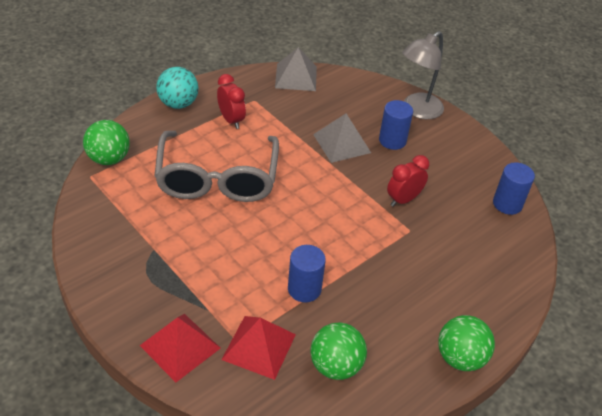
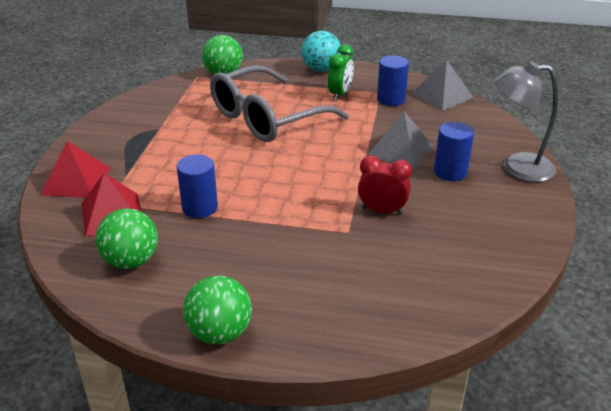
camera: 55 degrees right, 10 degrees down
(231, 120) = (340, 94): red clock -> green clock
(507, 204) = (481, 277): blue cylinder -> blue cylinder (391, 99)

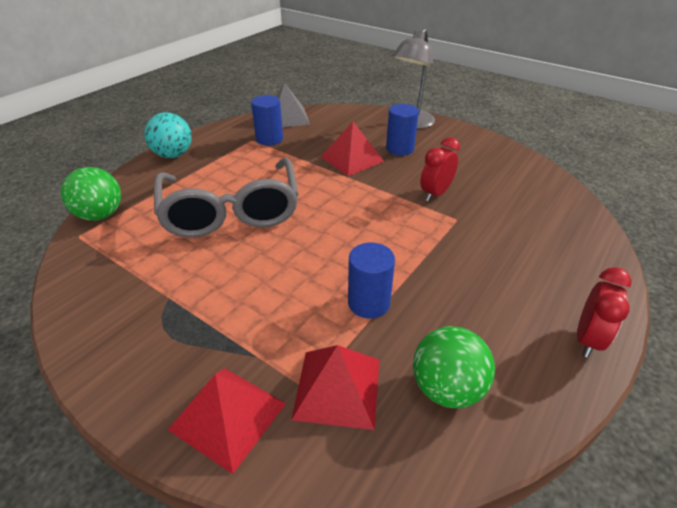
camera: 65 degrees left, 5 degrees up
(220, 333) = (587, 339): green ball -> red clock
(340, 94) = (233, 159): green clock -> none
(400, 150) = (352, 159): grey pyramid -> red pyramid

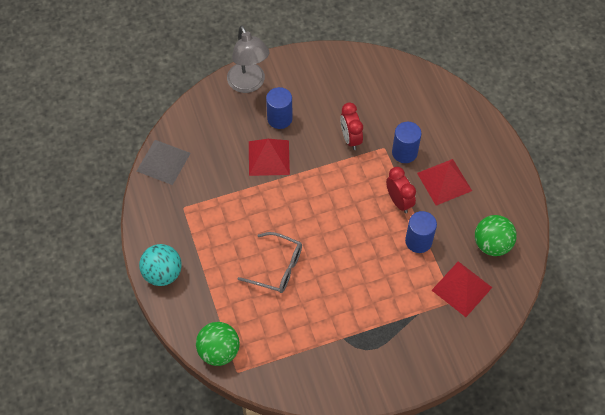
camera: 55 degrees left, 20 degrees up
(228, 416) = (446, 342): red pyramid -> red pyramid (444, 182)
(231, 210) = (276, 267): grey glasses -> grey glasses, size x0.55
(269, 139) = (192, 194): blue cylinder -> blue cylinder (404, 152)
(587, 339) = (507, 165): red clock -> red clock (399, 201)

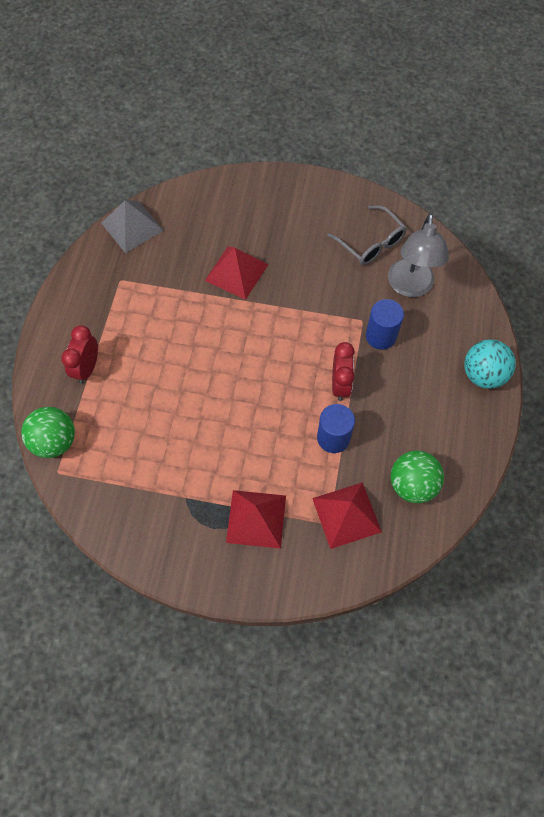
camera: 30 degrees right, 5 degrees up
(163, 273) = (56, 335): turquoise ball -> turquoise ball (483, 374)
(249, 84) = (266, 190): grey lamp -> grey lamp (410, 287)
(276, 267) = (168, 387): grey glasses -> grey glasses (370, 242)
(279, 118) = (274, 238): blue cylinder -> none
(350, 139) = (332, 294): red clock -> red clock (87, 368)
(444, 182) = (403, 389): red pyramid -> red pyramid (256, 519)

